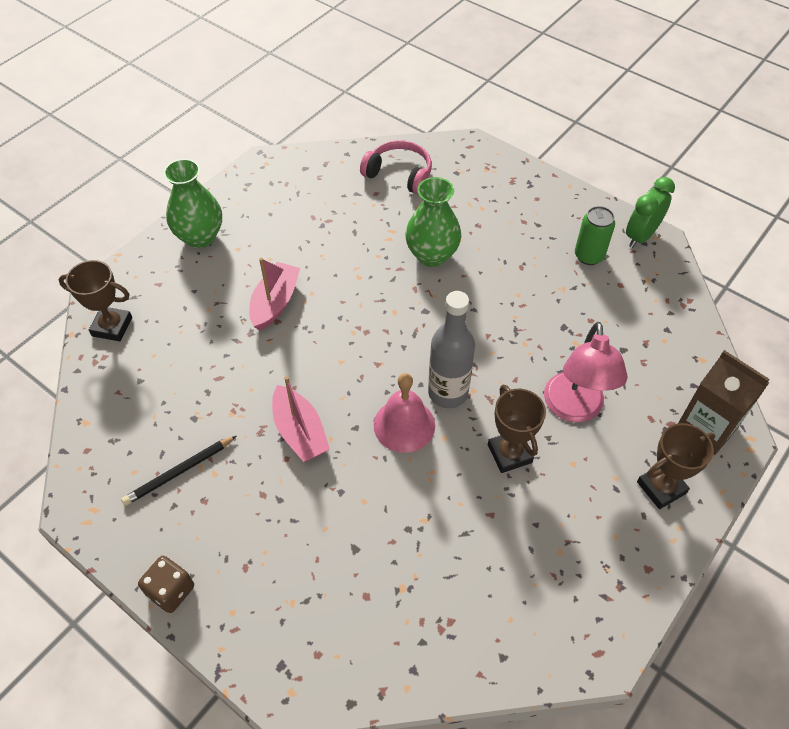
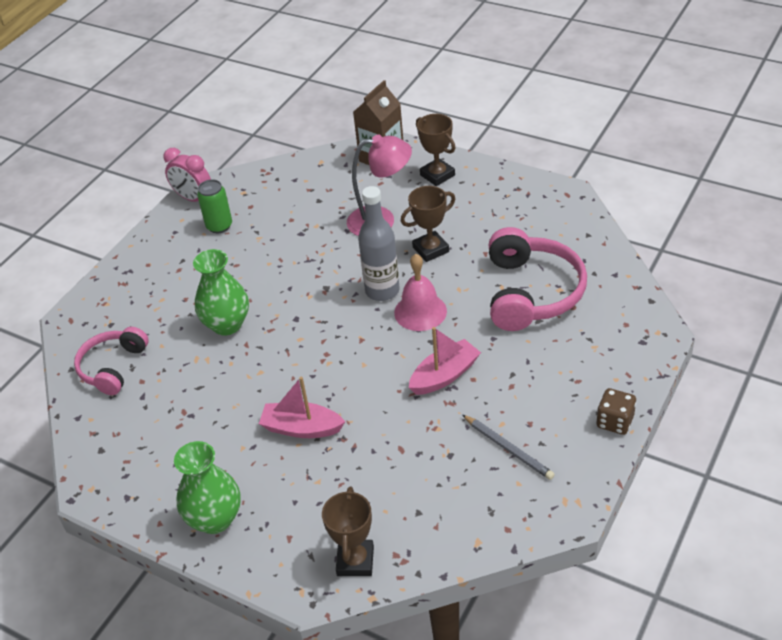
camera: 95 degrees left, 10 degrees down
(179, 472) = (508, 449): black pencil -> grey pencil
(405, 552) = (531, 292): none -> pink headphones
(640, 236) = (193, 199): green clock -> pink clock

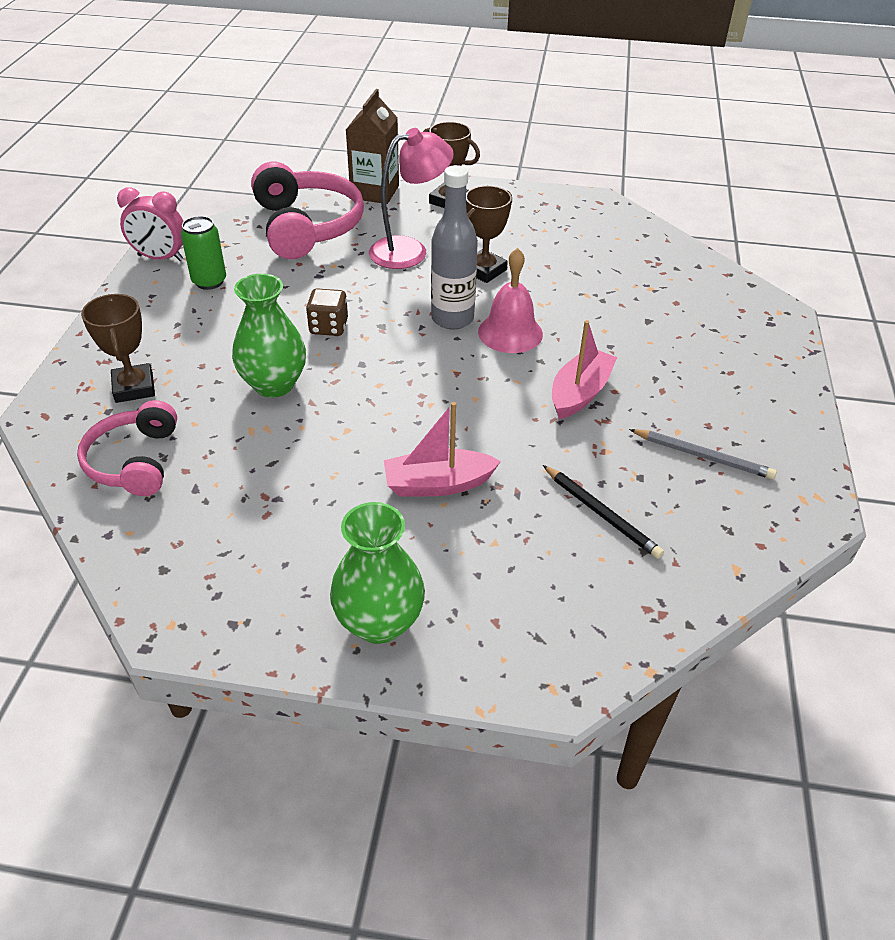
camera: 25 degrees left, 0 degrees up
(355, 561) = (601, 629): brown trophy -> brown trophy (134, 387)
(404, 477) = (601, 514): none -> black pencil
(531, 292) = (623, 295): pink headphones -> pink headphones (307, 226)
(615, 421) = (798, 405): brown dice -> brown dice (328, 327)

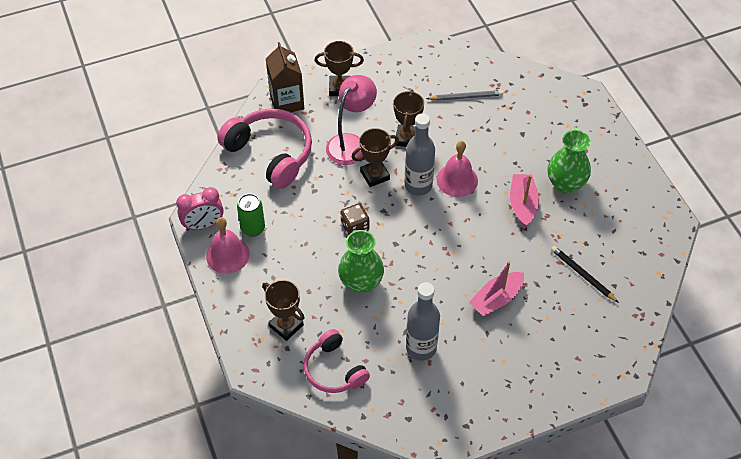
camera: 30 degrees left, 10 degrees up
(153, 293) = (227, 255): none -> pink bell
(273, 491) = (421, 348): none -> grey bottle
(379, 622) = (529, 387): green vase -> green vase (565, 184)
(407, 289) = (375, 175): none -> brown trophy
(601, 514) = (582, 275): black pencil -> black pencil turned 150 degrees counterclockwise
(702, 456) = (606, 215): grey pencil -> grey pencil (466, 97)

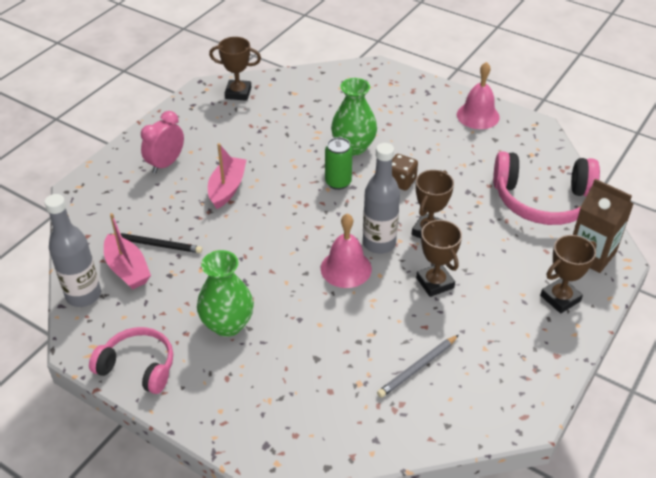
camera: 145 degrees right, 10 degrees down
(203, 225) = (522, 124): pink clock -> pink clock (166, 164)
(253, 228) = (482, 140): green can -> green can (338, 182)
(286, 326) = (381, 97): brown trophy -> brown trophy (238, 93)
(334, 370) = (319, 91): pink headphones -> pink headphones (138, 367)
(351, 143) = (483, 248): pink lamp -> none
(421, 348) = (265, 130): grey bottle -> grey bottle (83, 295)
(522, 204) = (260, 279): pink boat -> pink boat (127, 269)

